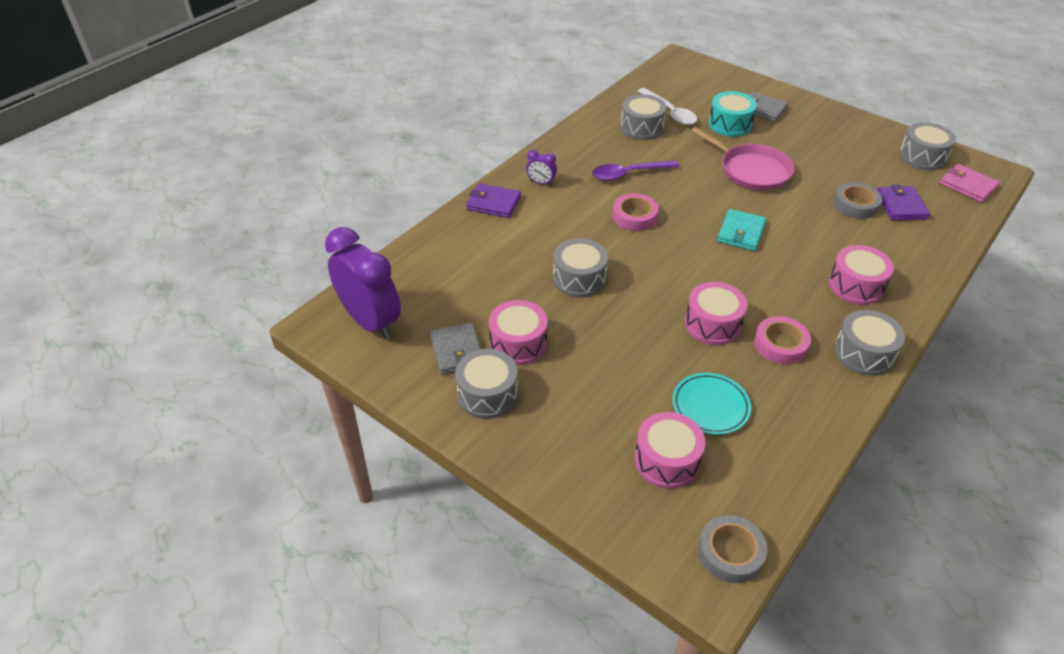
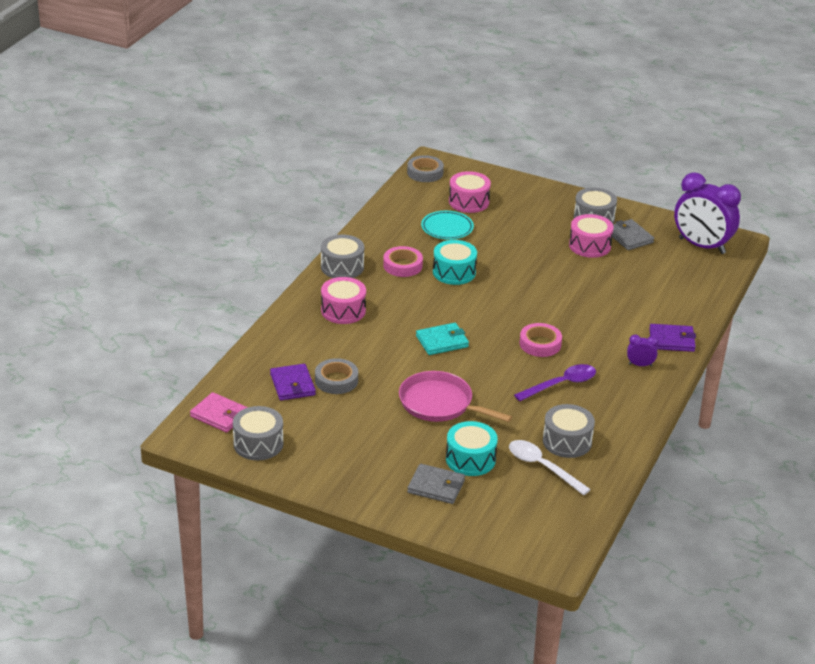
camera: 165 degrees right, 10 degrees down
(579, 279) = (566, 290): grey drum -> none
(712, 324) = (454, 272): pink drum -> turquoise drum
(741, 232) = (442, 341): turquoise wallet -> turquoise wallet turned 60 degrees clockwise

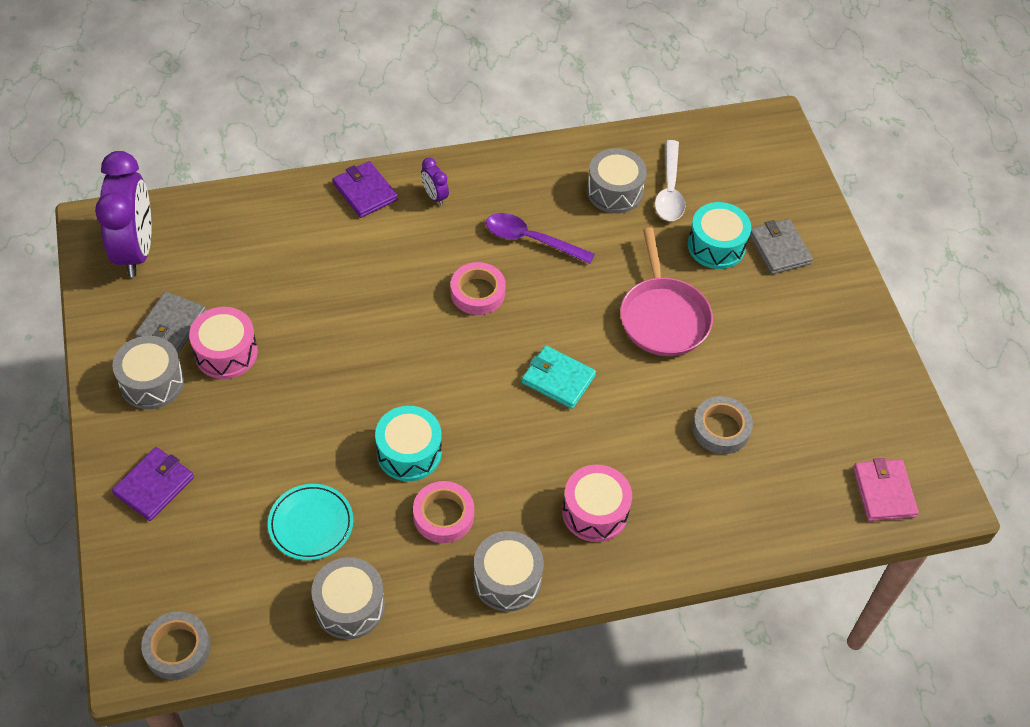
camera: 130 degrees left, 20 degrees up
(258, 444) = (883, 424): grey drum -> grey drum (349, 606)
(292, 384) = (769, 463): purple wallet -> purple wallet (154, 486)
(469, 202) = (220, 542): pink drum -> none

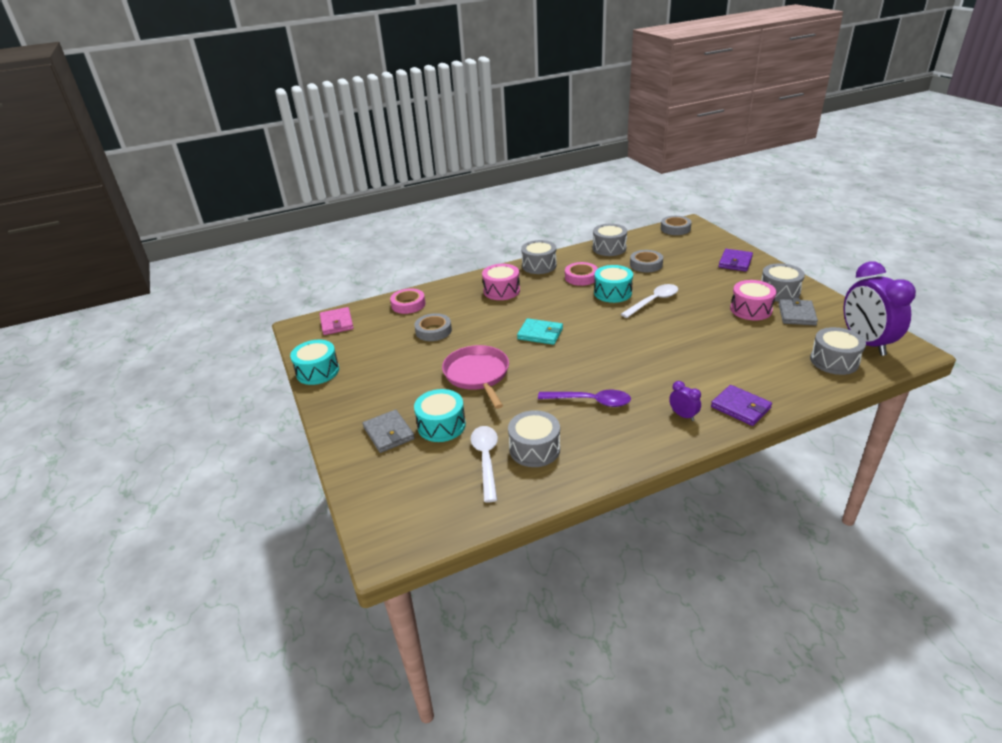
camera: 175 degrees right, 20 degrees down
(203, 231) = (834, 361): none -> grey drum
(311, 524) = (646, 264): turquoise plate -> grey tape
(356, 411) = (653, 301): none -> white spoon
(477, 292) = (613, 364): pink tape -> pink tape (408, 304)
(890, 379) = (317, 371): none -> turquoise drum

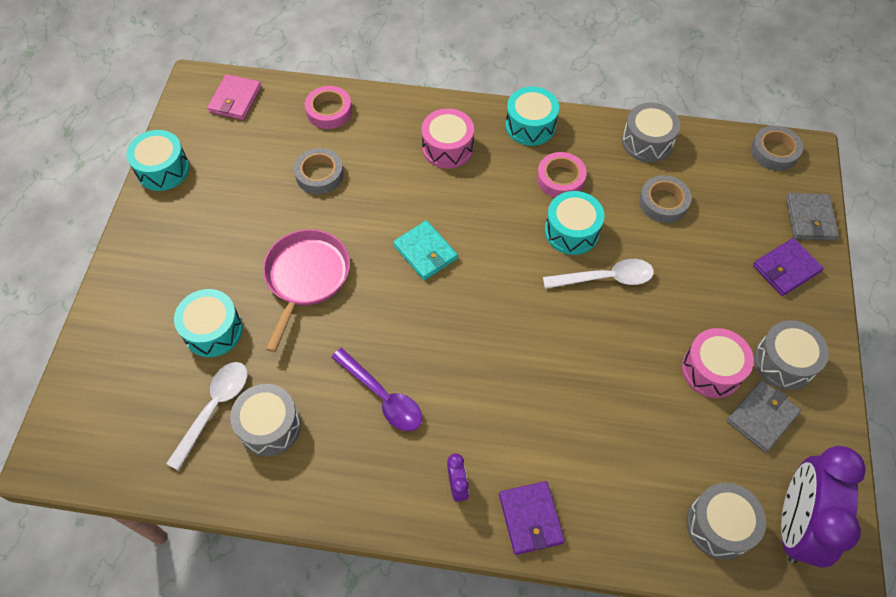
camera: 30 degrees right, 25 degrees up
(388, 433) = (159, 308): grey wallet -> grey wallet (810, 219)
(539, 265) = (530, 126): grey drum -> turquoise drum

